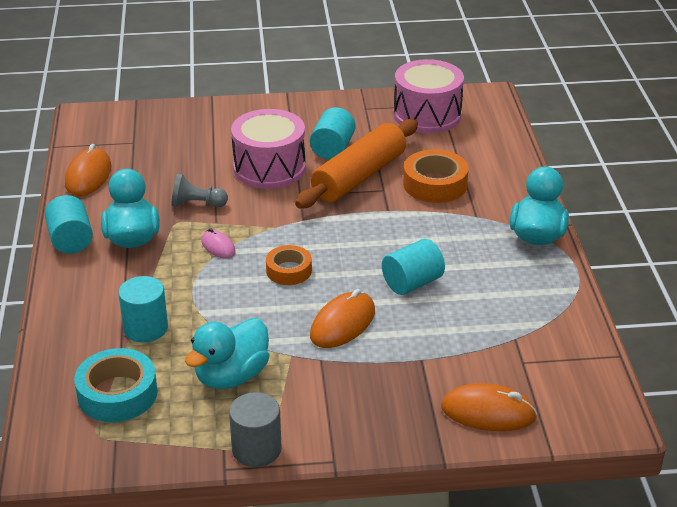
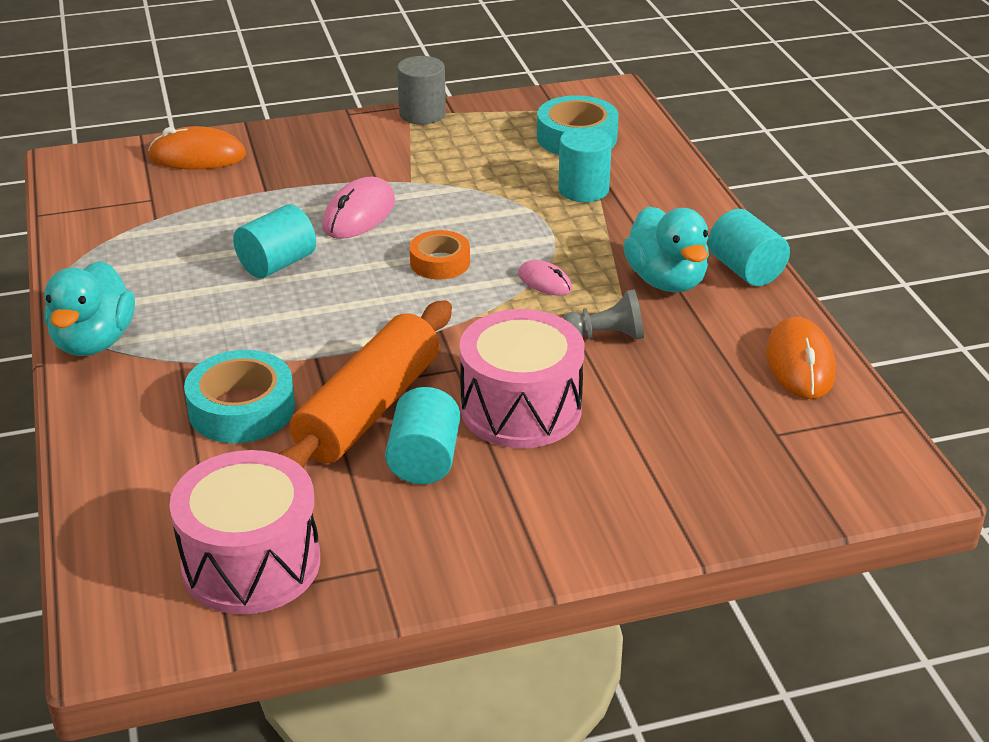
camera: 170 degrees right, 0 degrees up
(231, 376) = (468, 160): turquoise duck -> none
(342, 324) = (359, 214): orange mouse -> pink mouse
(435, 184) = (242, 409): orange tape -> turquoise tape

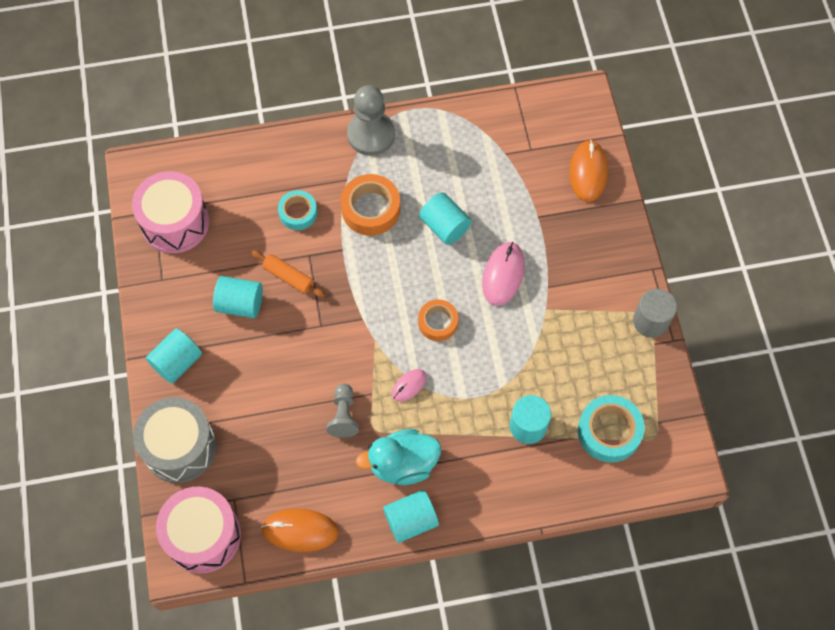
camera: 95 degrees right, 30 degrees up
(94, 341) = (371, 134): turquoise duck -> grey pawn
(241, 333) = (371, 209): none -> orange tape
(242, 409) = (298, 213): turquoise tape -> turquoise tape, size x0.65
(359, 214) = (503, 275): pink mouse -> pink mouse turned 75 degrees clockwise
(369, 409) = (288, 277): orange rolling pin -> orange rolling pin, size x0.49
(521, 409) = (278, 358): pink drum -> pink drum (203, 535)
(548, 526) = (177, 362): none -> turquoise cylinder
(707, 504) = (180, 447): none -> grey drum

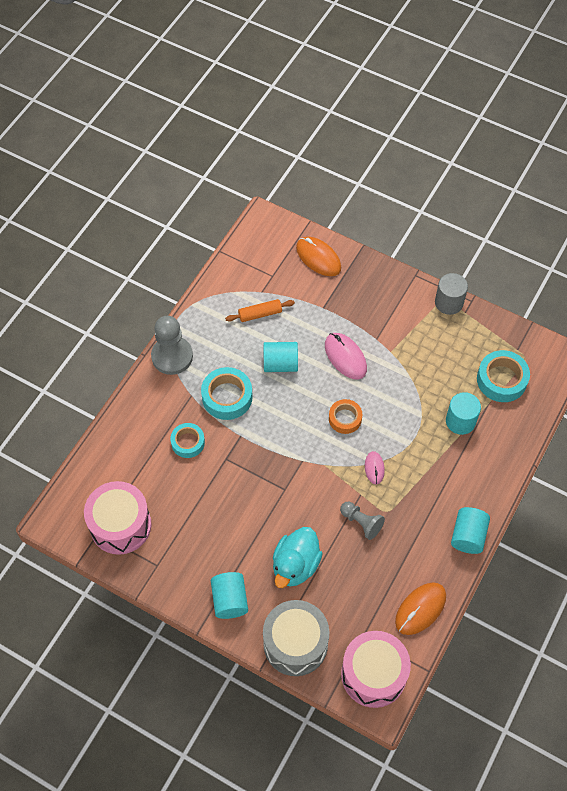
camera: 50 degrees left, 5 degrees down
(240, 304) = (222, 528): turquoise cylinder -> none
(288, 277) = (230, 483): orange rolling pin -> orange rolling pin (260, 314)
(371, 209) = (227, 397): orange tape -> turquoise tape
(403, 464) = (425, 512): turquoise duck -> turquoise duck (295, 565)

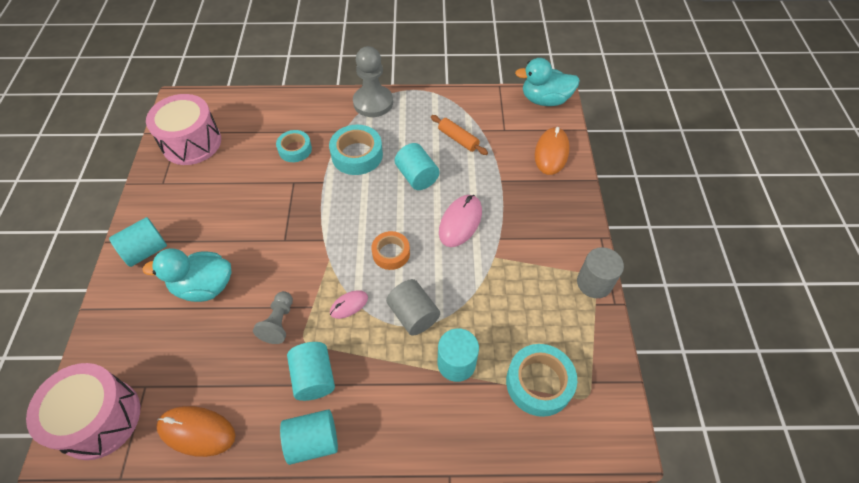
camera: 60 degrees right, 5 degrees down
(259, 228) = (545, 100): none -> turquoise duck
(295, 644) = (115, 326): grey drum -> none
(407, 429) = (413, 315): none -> grey cylinder
(421, 516) = (314, 377): none -> turquoise cylinder

